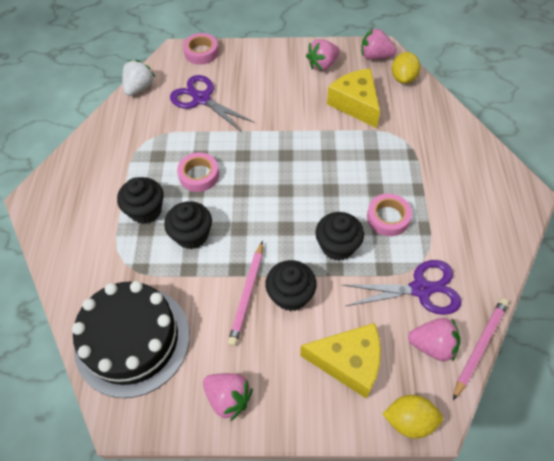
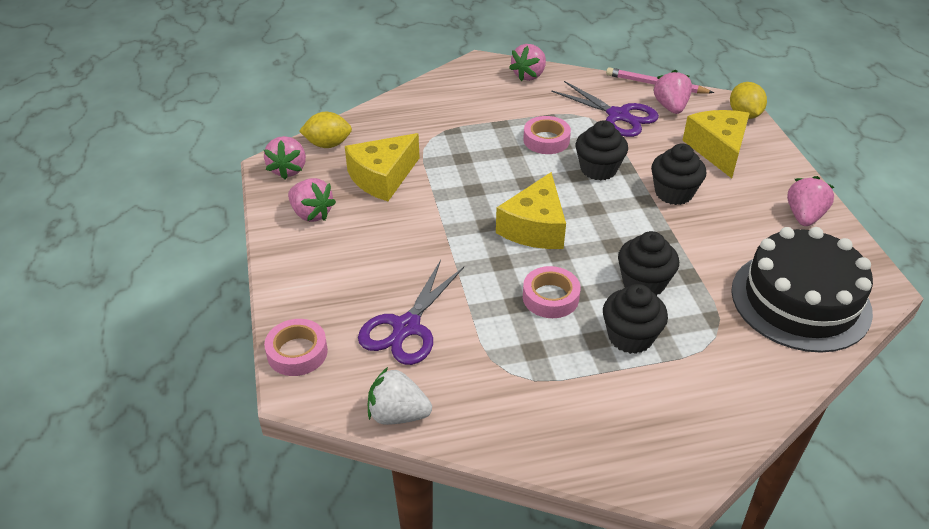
camera: 105 degrees left, 15 degrees down
(247, 294) = (692, 223): pink pencil -> none
(274, 183) = (535, 227): none -> yellow cheese
(421, 289) = (618, 116): purple scissors -> purple scissors turned 150 degrees clockwise
(502, 230) = (529, 75): none -> pink strawberry

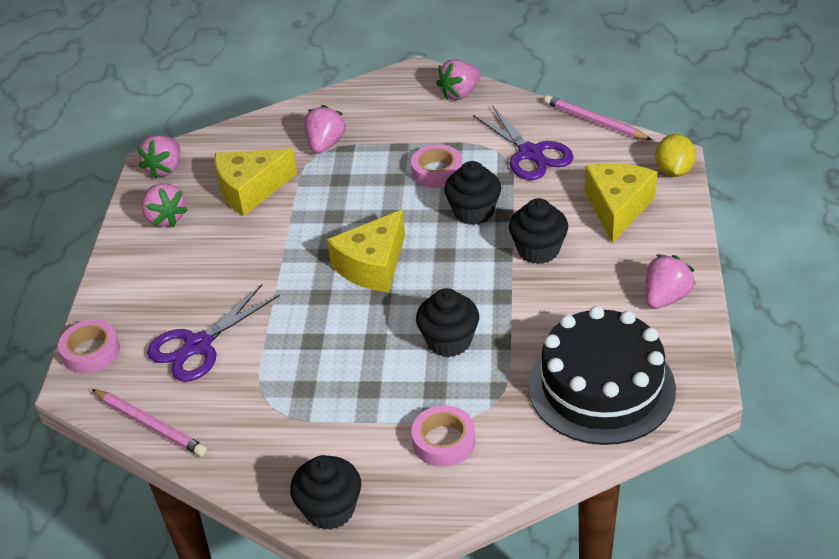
camera: 20 degrees right, 0 degrees up
(328, 144) = (215, 147): yellow lemon -> none
(398, 414) = (150, 425): white strawberry -> pink pencil
(550, 297) = (348, 340): pink tape -> pink tape (444, 441)
(630, 337) = (404, 392): black cupcake -> black cupcake (330, 509)
(670, 107) = (595, 151): pink strawberry -> pink strawberry (325, 144)

